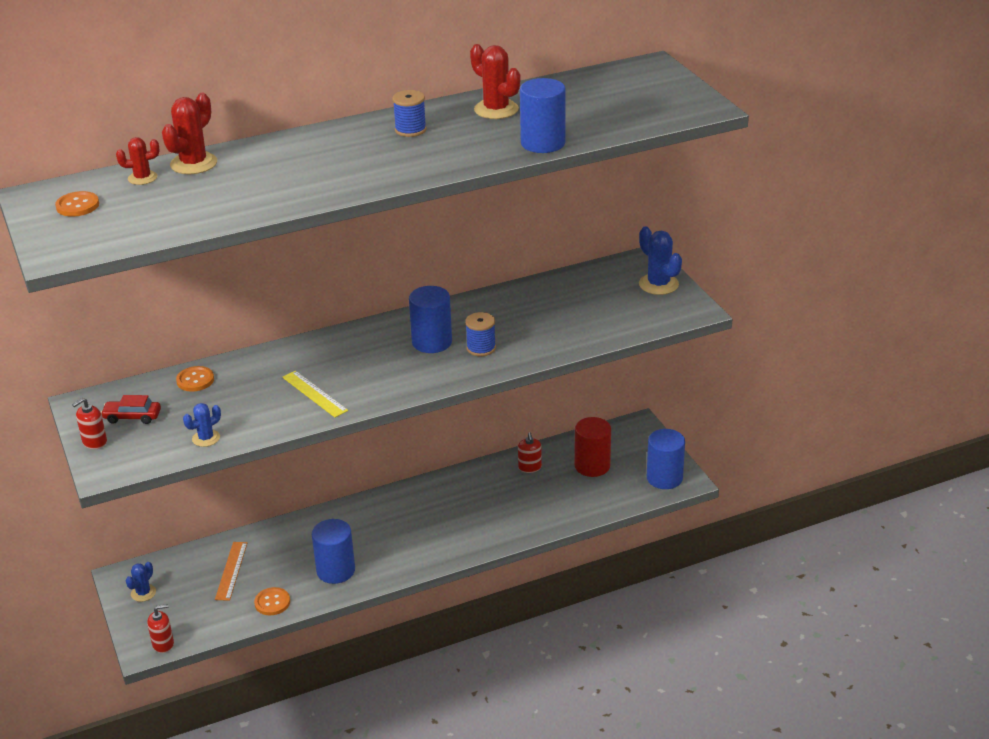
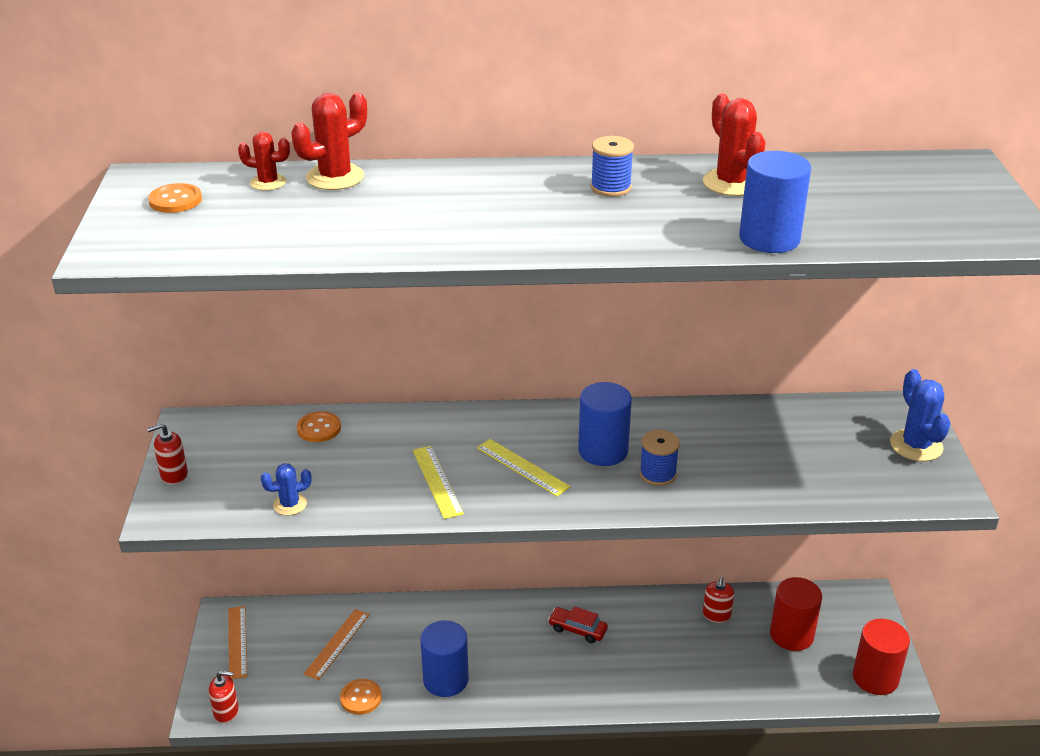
camera: 20 degrees right, 0 degrees up
(132, 417) = (229, 455): red car -> red car (577, 629)
(143, 593) = (237, 642): blue cactus -> orange ruler
(376, 368) = (522, 467): none -> yellow ruler
(664, 478) = (875, 678): blue cylinder -> red cylinder

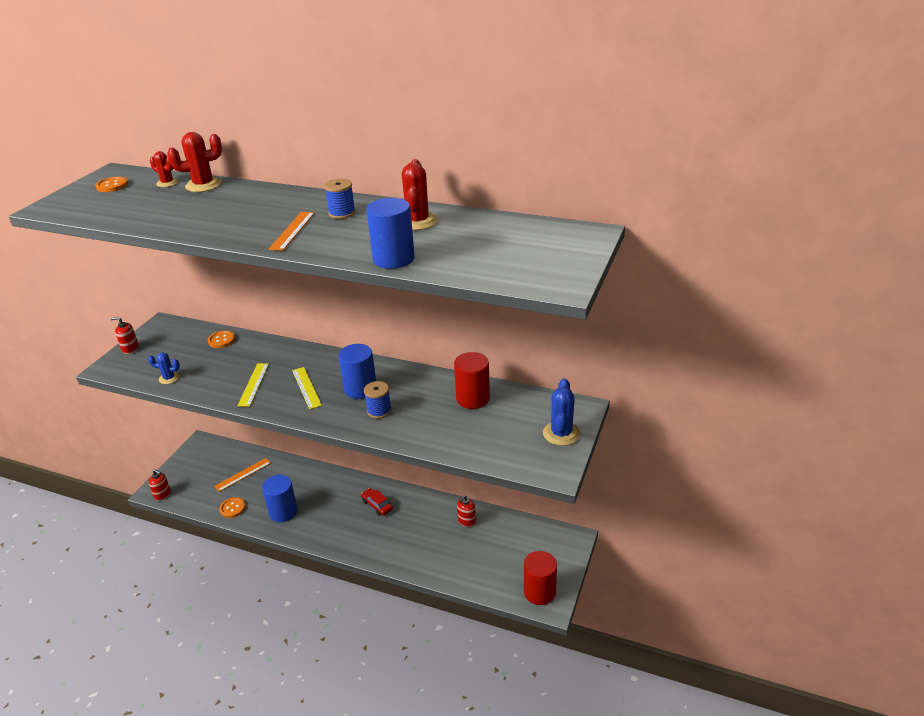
camera: 25 degrees right, 0 degrees up
(237, 642) = (195, 459): orange ruler -> orange ruler (292, 231)
(791, 635) = (505, 547): red cylinder -> red cylinder (473, 398)

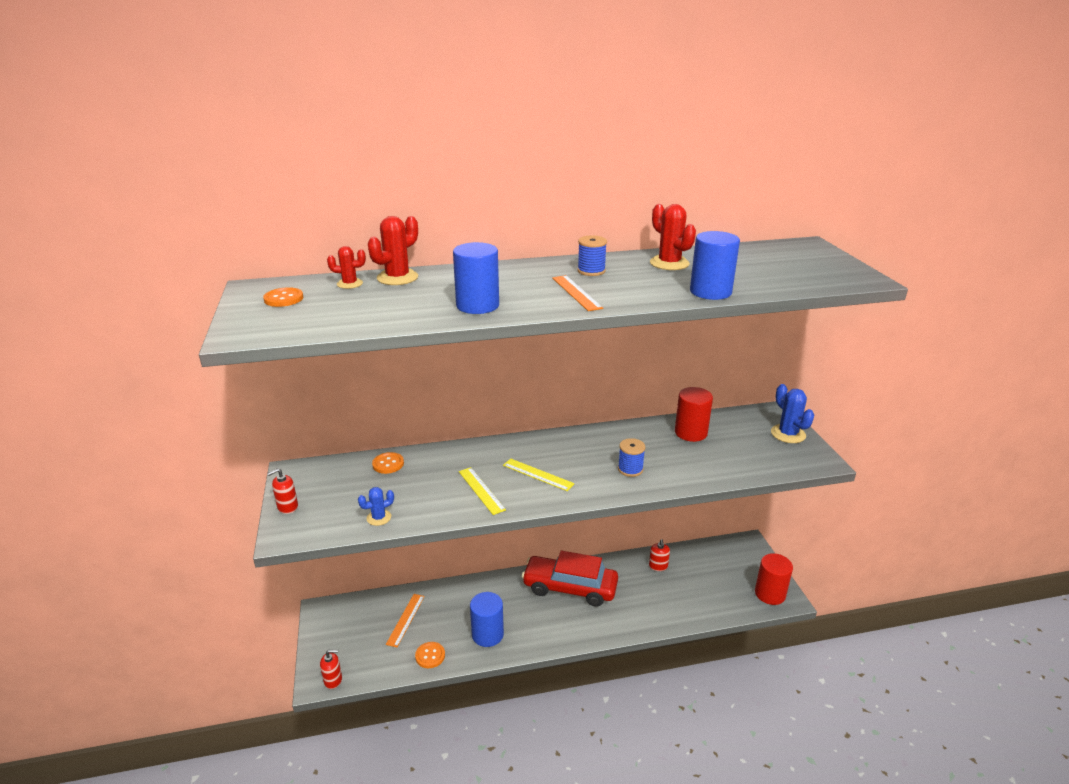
camera: 35 degrees left, 5 degrees down
(360, 389) = (589, 458): blue cylinder -> blue cylinder (477, 305)
(377, 505) = (570, 588): red car -> red car, size x2.34

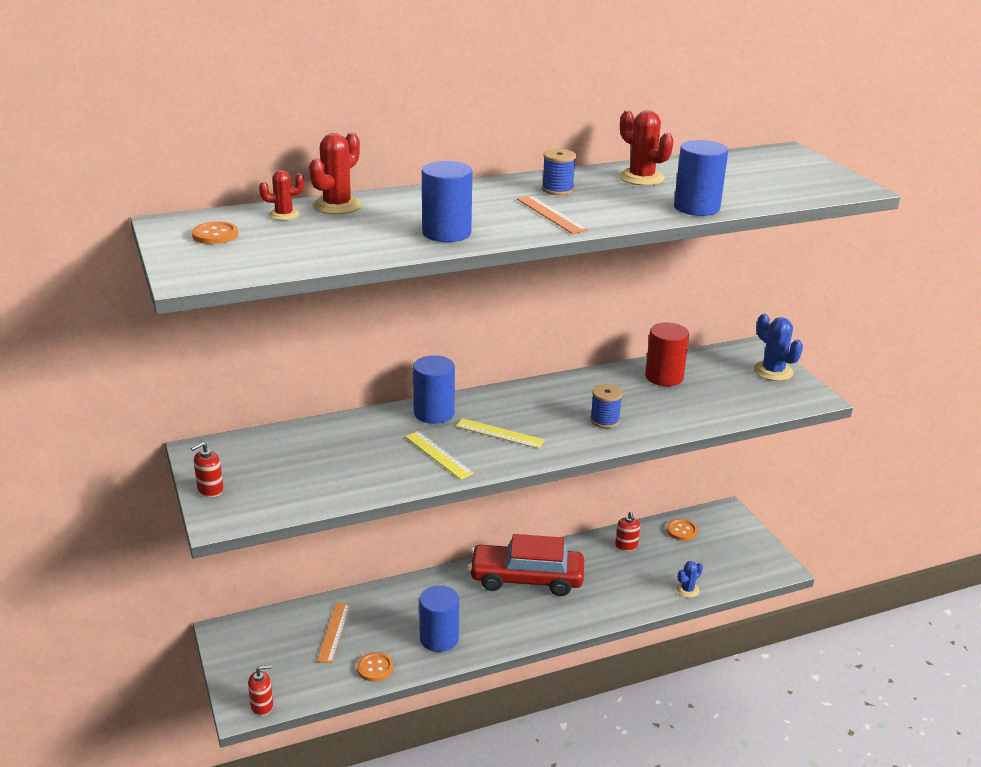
camera: 10 degrees left, 0 degrees up
(379, 518) = (327, 493): blue cactus -> blue cactus (687, 590)
(388, 464) = (316, 434): orange button -> orange button (681, 531)
(488, 452) = (434, 413): none -> blue cylinder
(770, 594) = (759, 564): red cylinder -> none

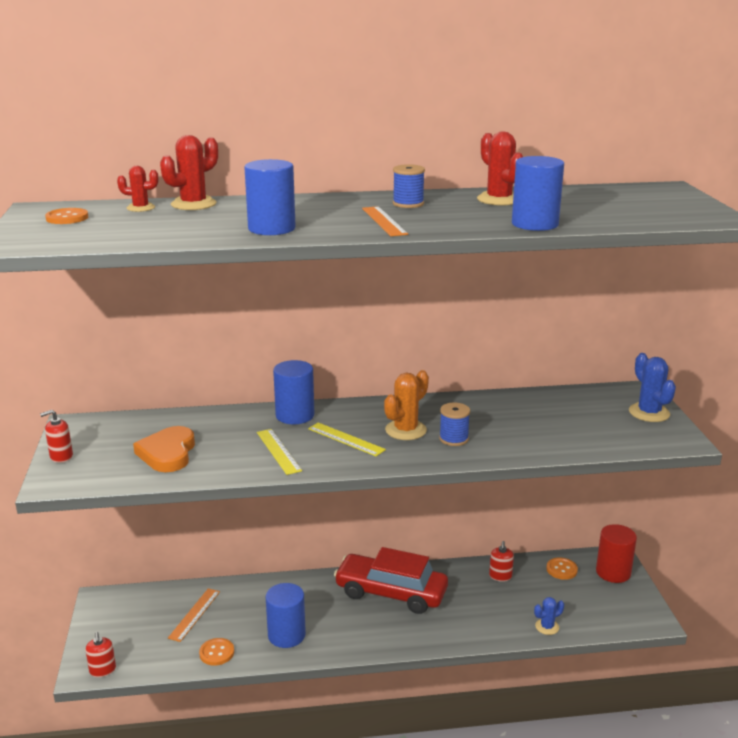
camera: 15 degrees right, 5 degrees down
(262, 706) = (102, 670): red soap dispenser -> red soap dispenser turned 75 degrees clockwise
(324, 471) = (168, 453): none -> orange heart
(554, 416) = (405, 430): none -> orange cactus
(664, 377) = (533, 407): red cylinder -> red cylinder (613, 572)

